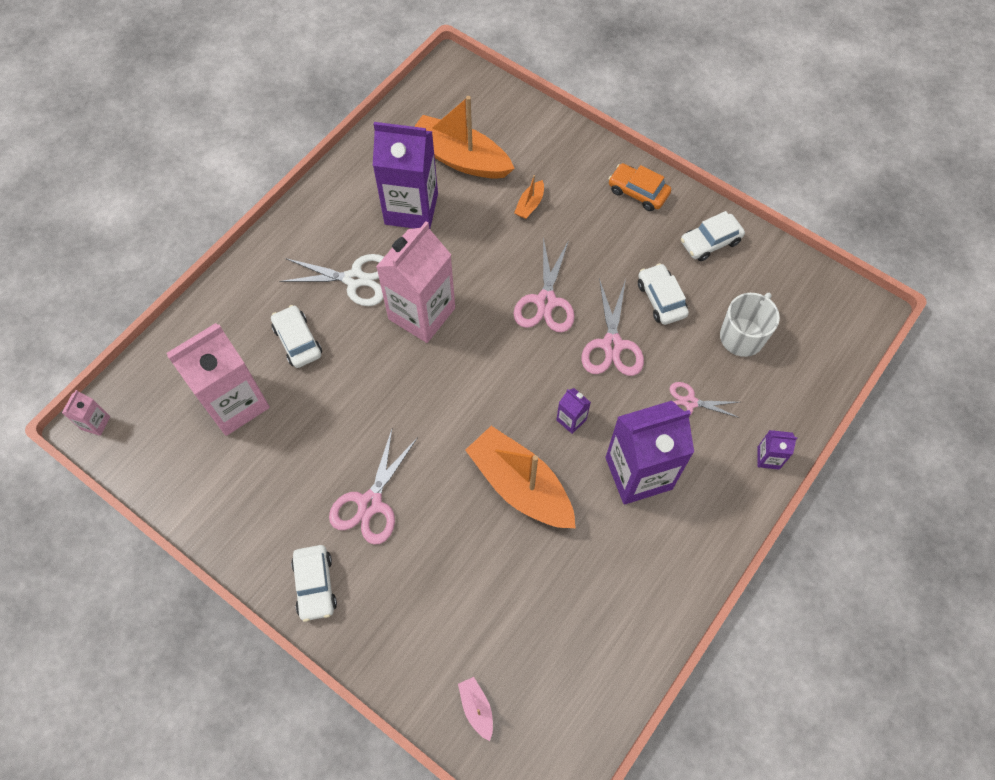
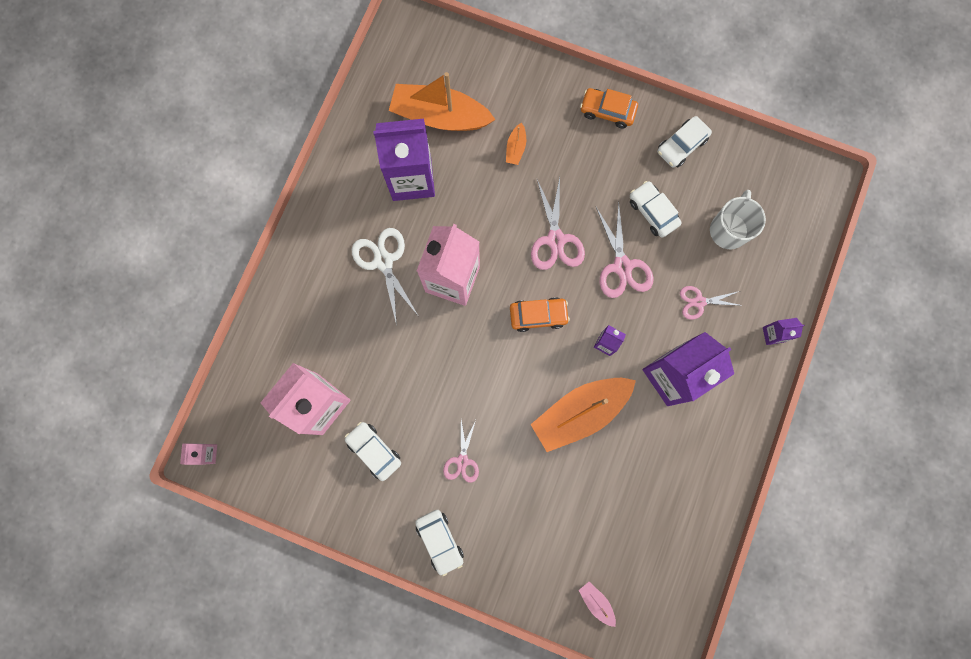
camera: 15 degrees left, 15 degrees up
(297, 341) = (353, 333): white car -> white car (374, 451)
(354, 279) = (383, 261): white scissors -> white scissors turned 105 degrees counterclockwise
(370, 503) = (462, 461): pink scissors -> pink scissors, size x0.63
(504, 372) = (538, 315): none -> orange car
(520, 486) = (580, 412): orange boat -> orange boat turned 60 degrees counterclockwise

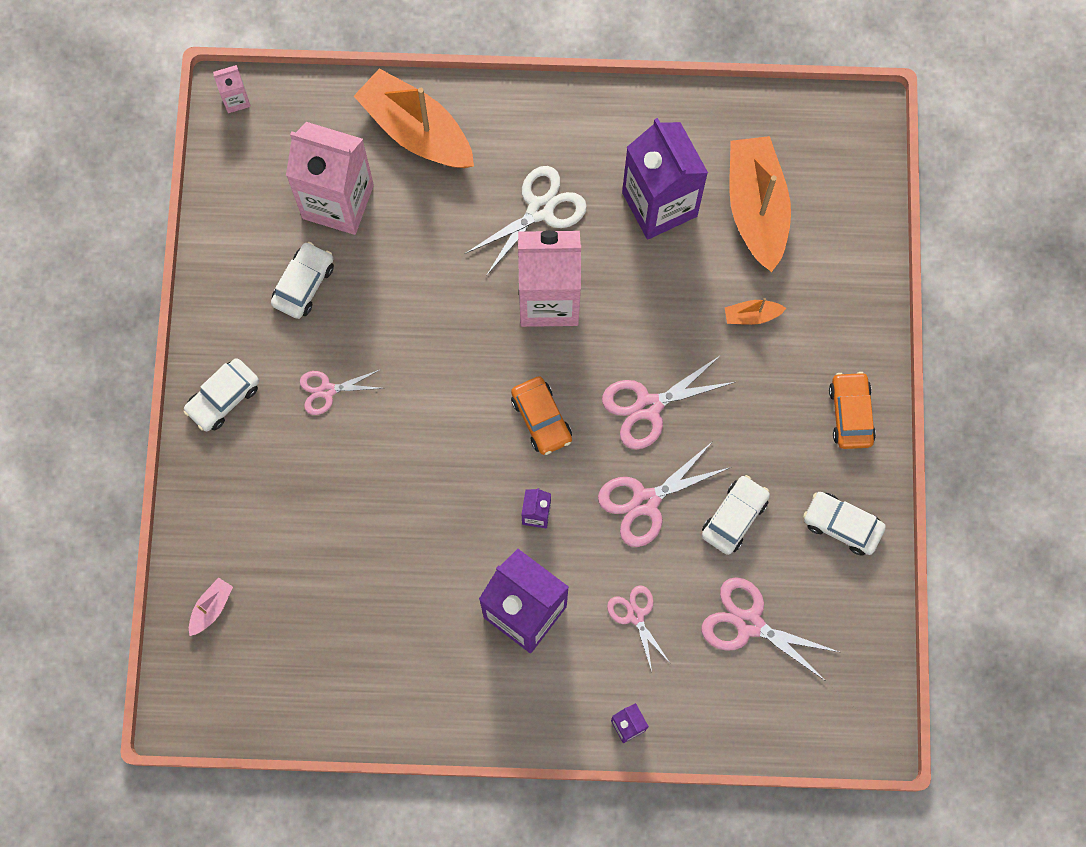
camera: 70 degrees right, 5 degrees down
(580, 412) = (436, 511): orange boat -> orange boat (416, 131)
(728, 229) = (749, 623): white mug -> pink scissors

